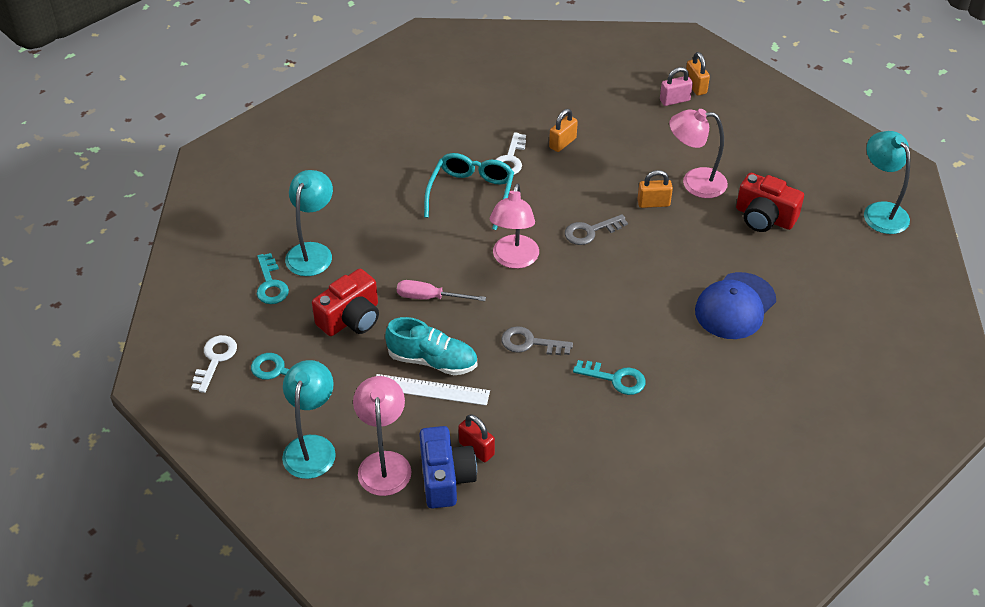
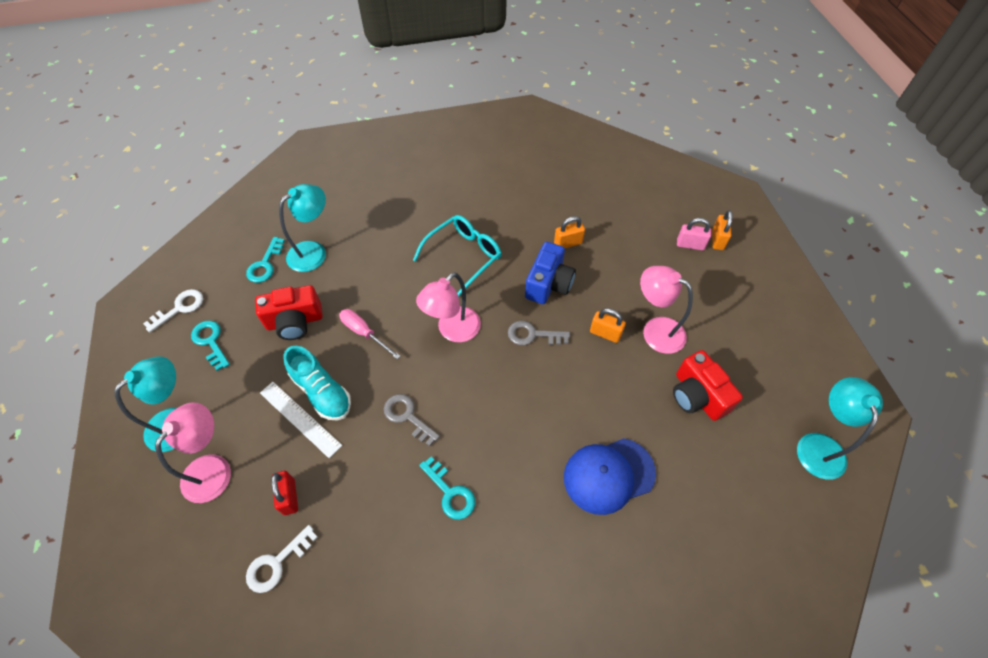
camera: 30 degrees right, 10 degrees up
(445, 478) = (245, 511): blue camera -> blue camera (548, 284)
(510, 159) = (516, 239): white key -> white key (277, 563)

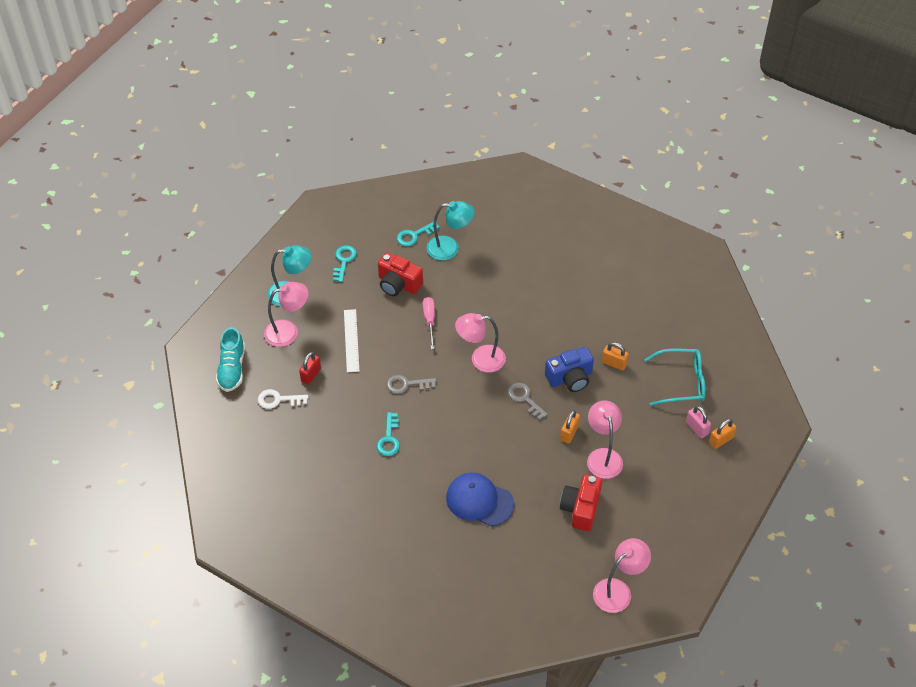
camera: 45 degrees right, 5 degrees down
(180, 308) = (345, 228): white key -> none
(322, 392) = (375, 335): turquoise shoe -> turquoise shoe (232, 369)
(407, 416) = (406, 384): grey key -> grey key turned 90 degrees counterclockwise
(464, 256) = (537, 320): turquoise glasses -> turquoise glasses (682, 382)
(605, 333) = (569, 433): orange padlock -> orange padlock turned 45 degrees clockwise
(819, 445) = (618, 590): turquoise lamp -> pink lamp

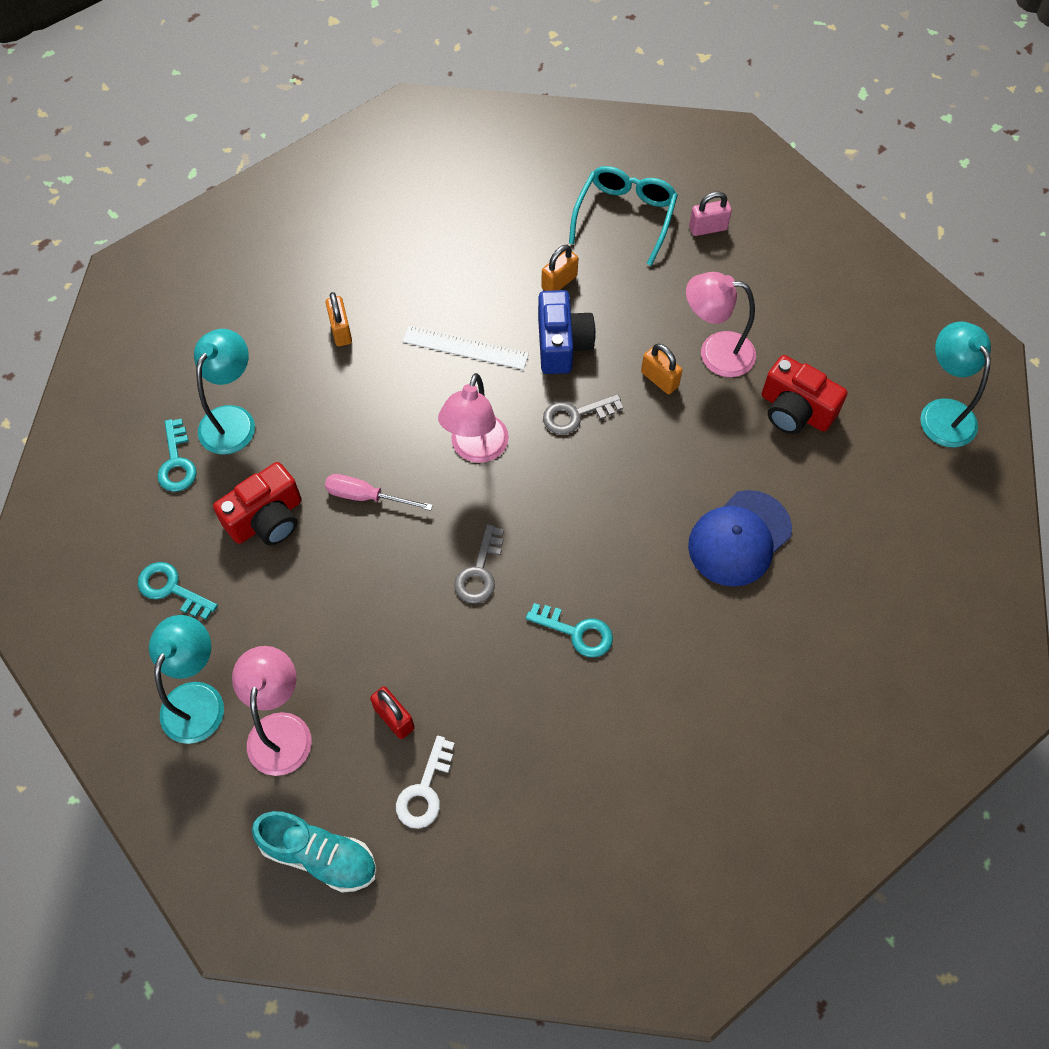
camera: 70 degrees left, 10 degrees up
(351, 340) = (350, 629): white ruler -> white ruler (465, 348)
(618, 590) = (942, 412): pink lamp -> turquoise lamp
(721, 440) = (737, 209): orange padlock -> orange padlock (341, 331)

